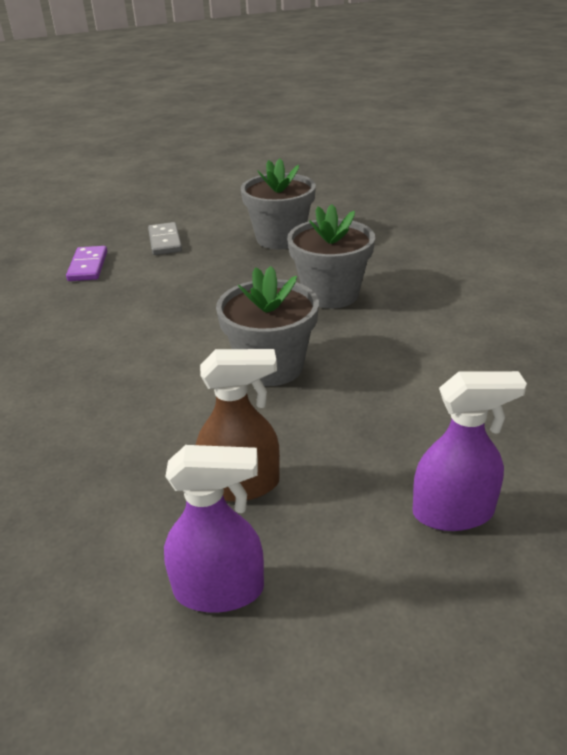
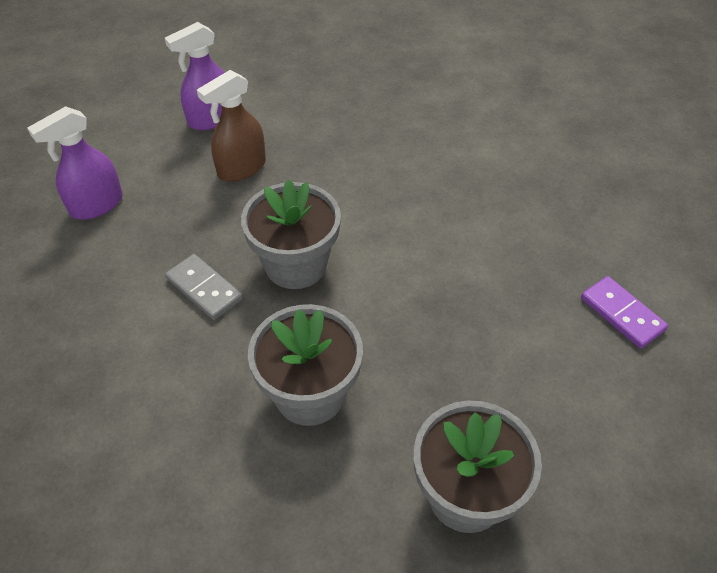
camera: 145 degrees right, 15 degrees up
(165, 241) = (605, 407): grey domino -> grey domino (204, 289)

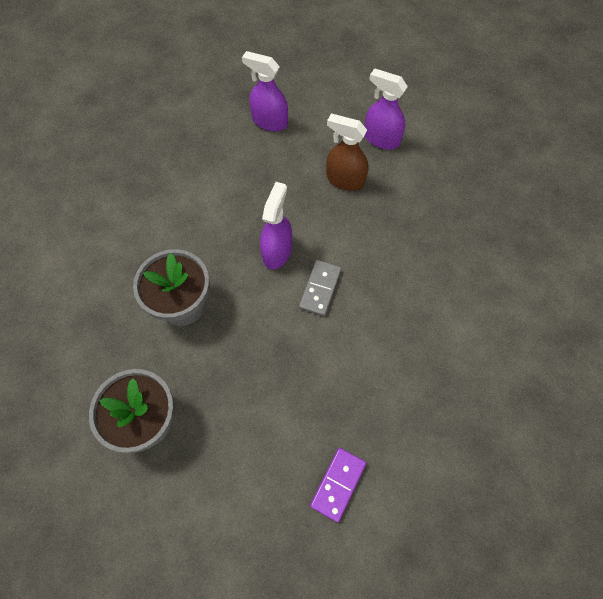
camera: 65 degrees right, 15 degrees up
(204, 289) = (233, 211): grey domino -> grey domino (320, 289)
(296, 265) = (277, 251): grey flower pot -> purple spray bottle

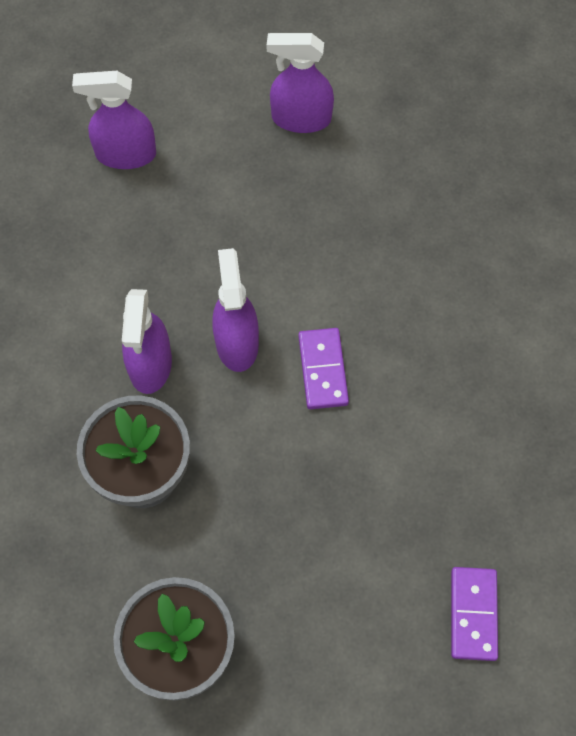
camera: 25 degrees left, 0 degrees up
(220, 243) = (150, 365): none -> purple spray bottle
(320, 289) = (323, 370): grey domino -> purple domino
(345, 180) = (279, 199): brown spray bottle -> none

